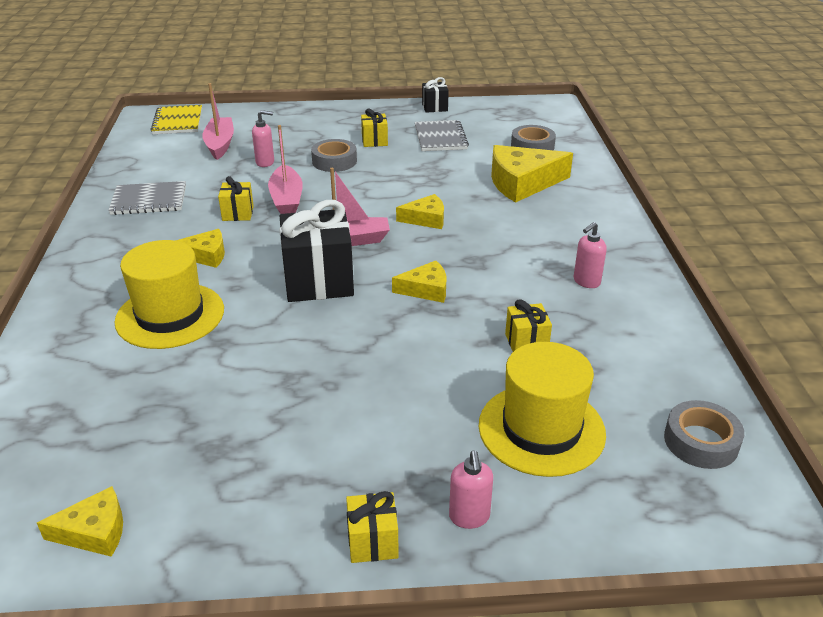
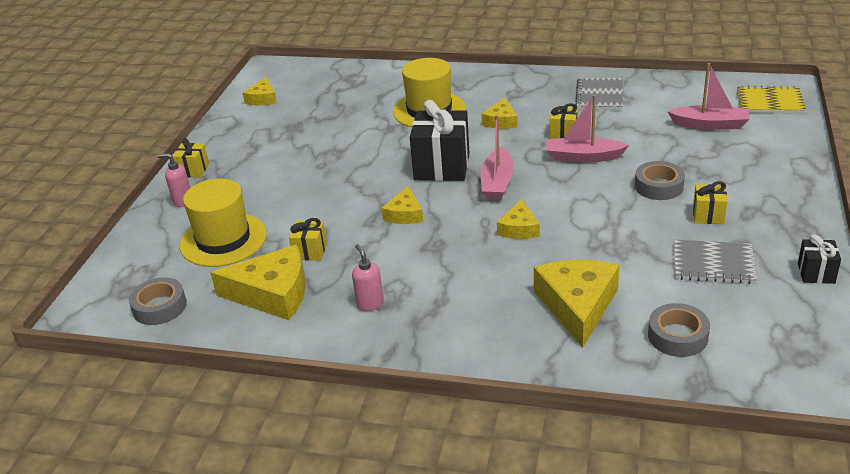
camera: 110 degrees right, 0 degrees up
(265, 162) = (663, 148): pink soap dispenser -> none
(614, 351) = (272, 293): none -> yellow cheese

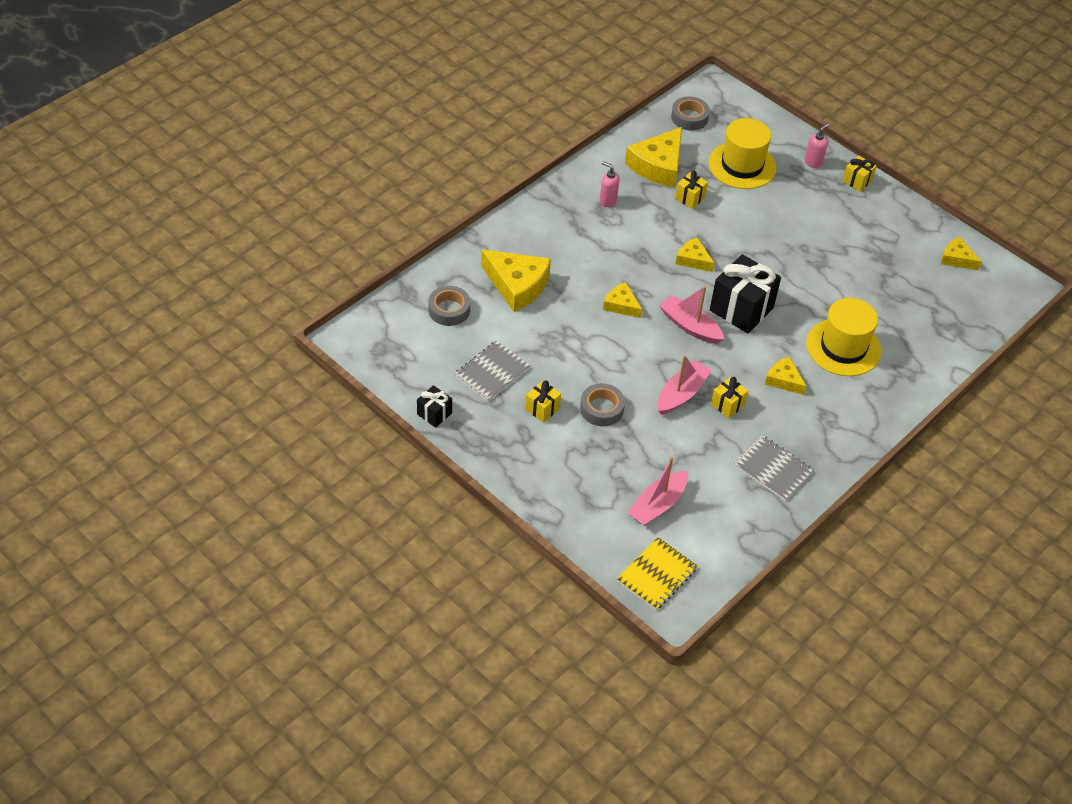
camera: 115 degrees right, 15 degrees up
(370, 303) = (607, 201): pink soap dispenser -> pink soap dispenser turned 150 degrees counterclockwise

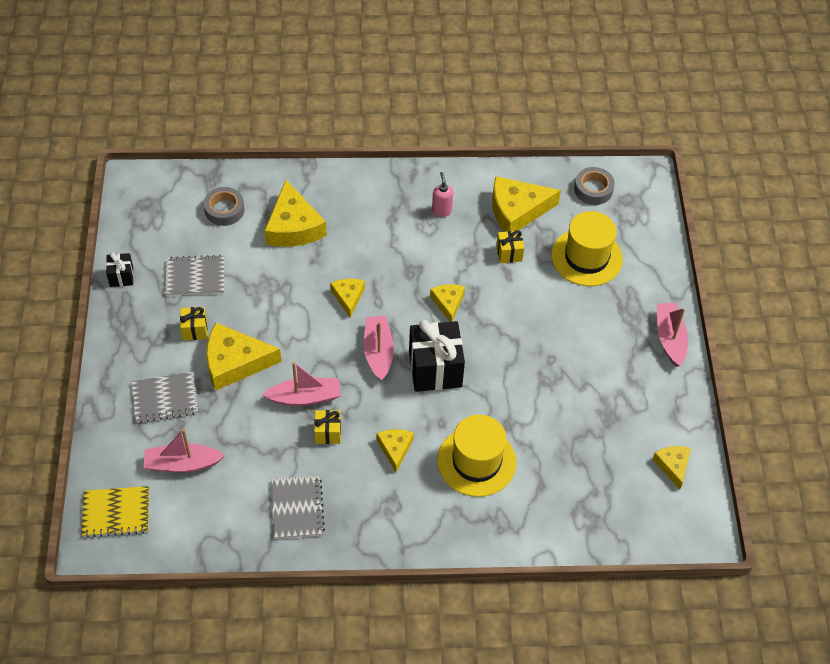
camera: 45 degrees right, 5 degrees up
(585, 472) = (165, 398): none -> grey notebook
(601, 409) = (235, 362): grey tape -> yellow cheese
(813, 162) = (651, 296): pink soap dispenser -> none
(857, 181) = (670, 338): yellow gift -> pink boat

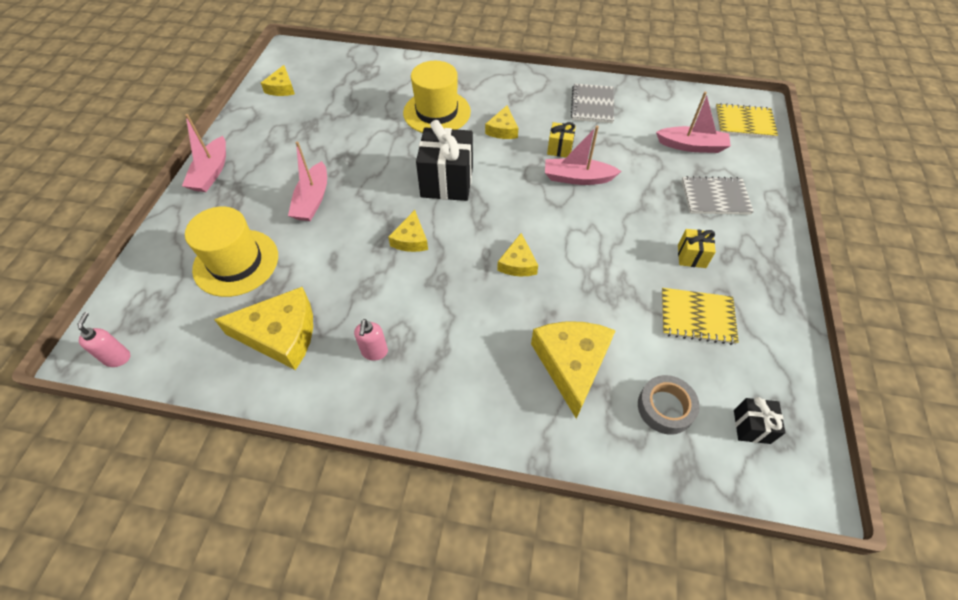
camera: 165 degrees left, 0 degrees up
(121, 276) = (790, 333): black gift -> black gift (751, 426)
(195, 277) = (697, 317): grey notebook -> yellow notebook
(235, 362) = (646, 218): yellow cheese -> none
(378, 352) = (498, 205): pink boat -> pink boat (313, 200)
(509, 253) = (319, 282): yellow gift -> none
(593, 189) = (169, 347): grey tape -> none
(624, 177) = (117, 357): none -> pink soap dispenser

